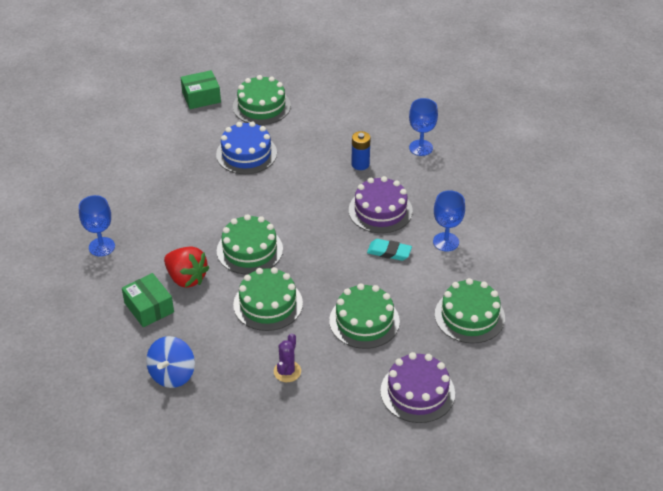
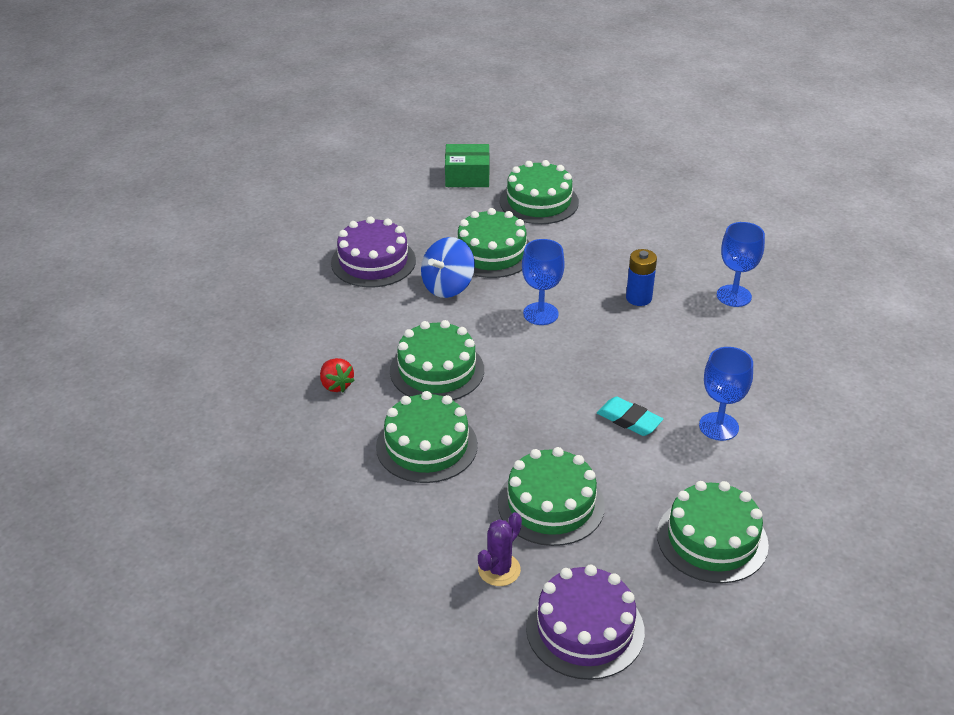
camera: 20 degrees right, 5 degrees down
(102, 247) = (251, 321): blue goblet -> blue goblet (540, 314)
(149, 308) = (269, 410): green box -> none
(172, 374) = (252, 504): blue spinning top -> blue spinning top (448, 286)
(186, 278) = (336, 385): red strawberry -> red strawberry, size x0.59
(246, 153) = (491, 252): blue cake -> green cake
(287, 371) = (408, 544): purple cactus -> purple cactus (499, 570)
(380, 210) = (640, 362): purple cake -> purple cake (373, 261)

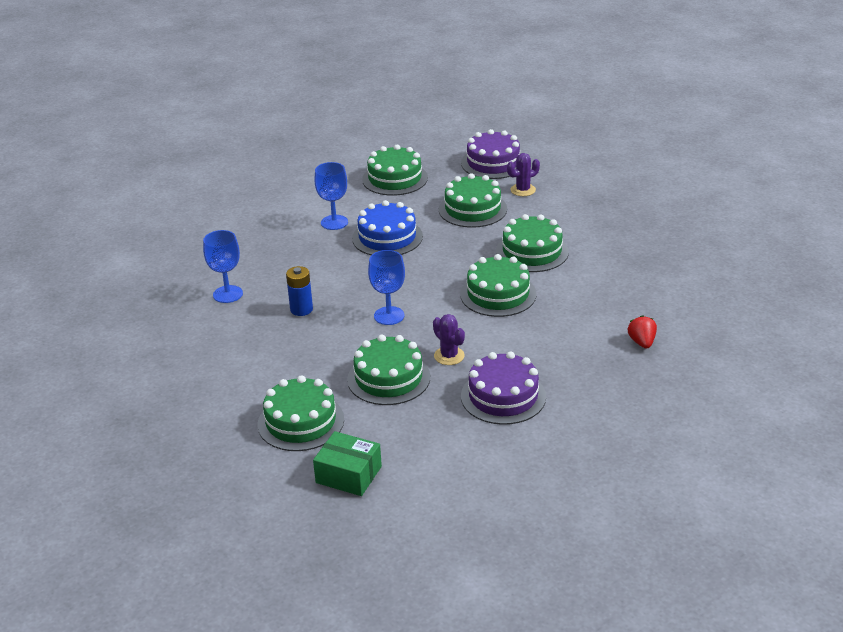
camera: 155 degrees left, 5 degrees down
(336, 385) = (579, 301): red strawberry -> red strawberry (642, 342)
(448, 286) = (449, 356): blue spinning top -> purple cactus
(629, 420) = (387, 237): turquoise eraser -> blue cake

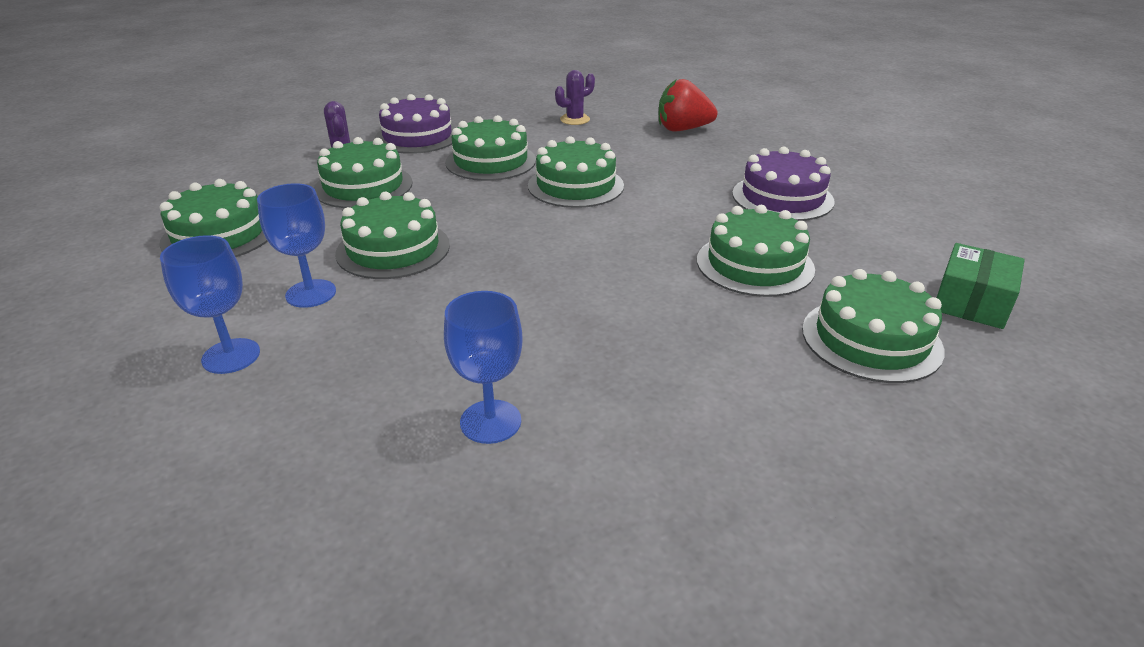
camera: 85 degrees left, 0 degrees up
(301, 309) = (569, 333): blue battery -> none
(387, 237) = (393, 249): blue cake -> green cake
(389, 316) = (606, 257): blue goblet -> blue goblet (231, 356)
(449, 356) = (704, 222): purple cactus -> purple cactus (575, 120)
(493, 163) = (253, 166): purple cake -> purple cake (417, 137)
(642, 342) = (682, 129): red strawberry -> red strawberry, size x1.69

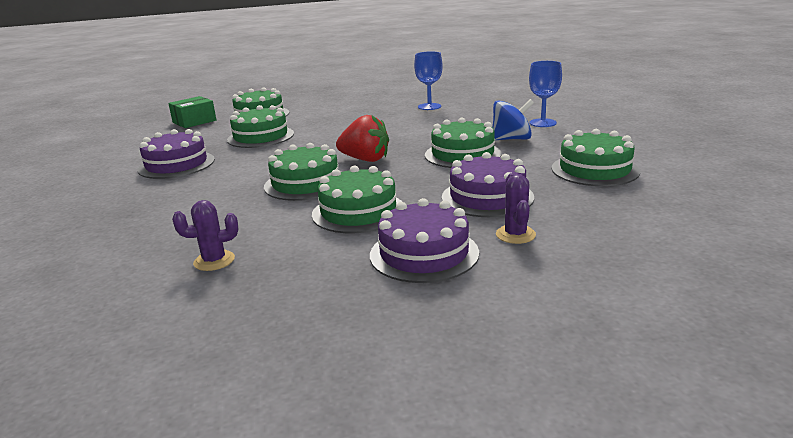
camera: 160 degrees left, 10 degrees down
(311, 293) = (511, 139): blue goblet -> blue spinning top
(363, 186) = (487, 197): green cake -> purple cake
(682, 129) = (126, 231): red strawberry -> red strawberry (365, 159)

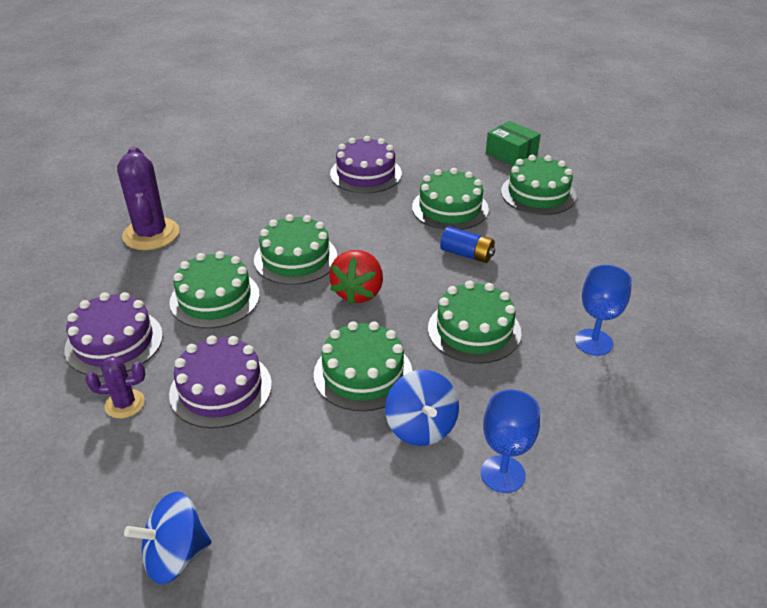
camera: 85 degrees right, 15 degrees up
(214, 261) = (151, 234): purple cactus -> purple cactus, size x1.85
(327, 131) = (467, 254): none -> blue battery
(594, 170) = (280, 502): green cake -> green cake (474, 330)
(661, 195) = (175, 555): none -> blue spinning top

